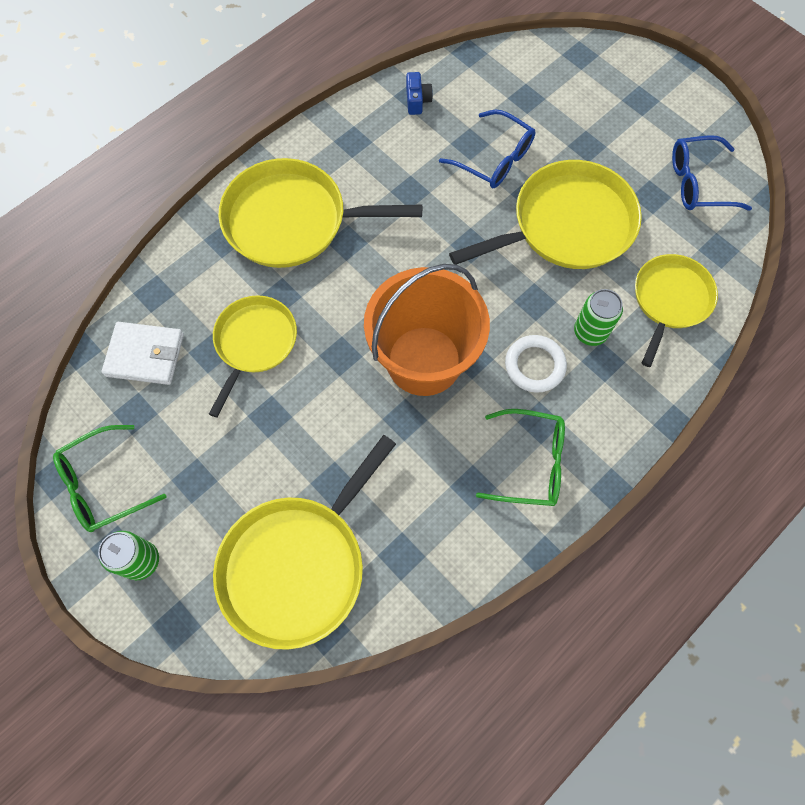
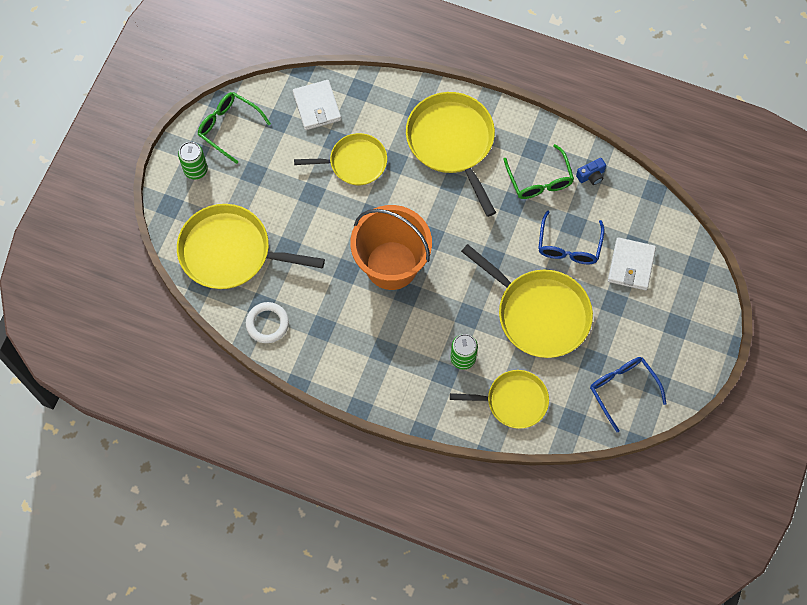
camera: 65 degrees right, 0 degrees up
(531, 463) = (353, 355): green glasses -> green glasses (539, 180)
(534, 365) = (421, 333): white ring -> white ring (267, 324)
(548, 110) = (631, 265): none -> white wallet

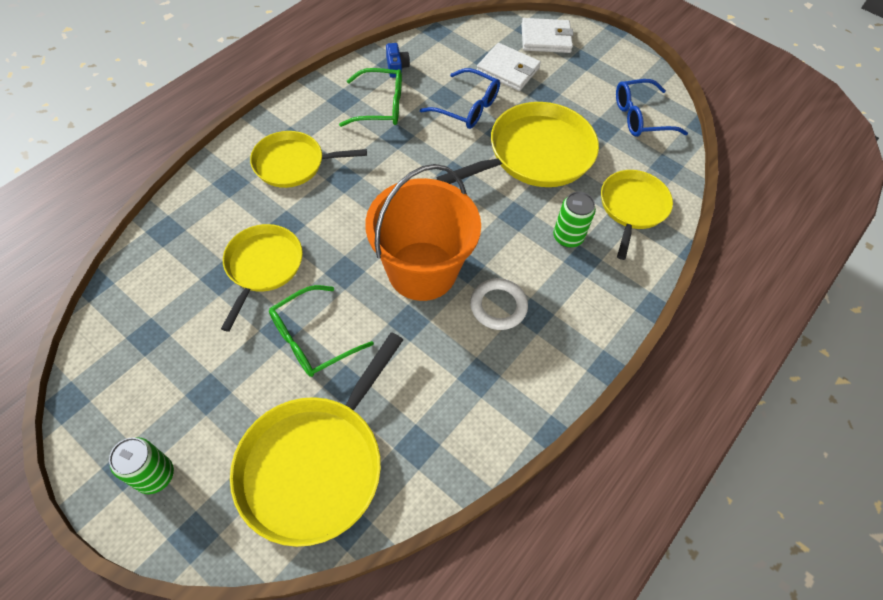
camera: 75 degrees left, 10 degrees down
(228, 127) = (115, 405): green glasses -> green glasses (312, 339)
(267, 324) = (448, 446): white ring -> white ring (498, 306)
(317, 106) = (157, 284): white wallet -> white wallet (546, 38)
(452, 142) = (293, 164): yellow pan -> yellow pan, size x0.64

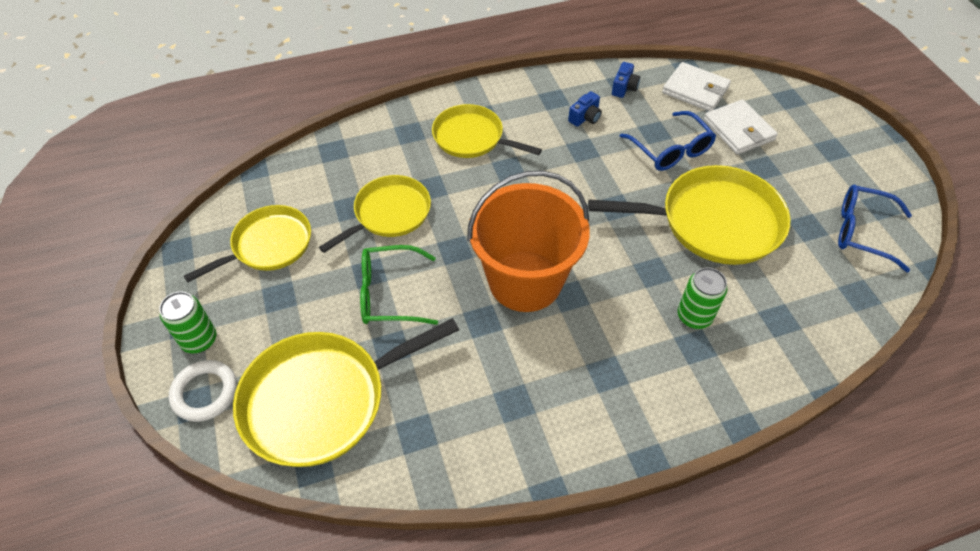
camera: 35 degrees right, 5 degrees down
(381, 106) = (585, 117): green glasses -> blue camera
(498, 306) = (577, 348): white ring -> white ring (205, 393)
(546, 38) = (802, 114): white wallet -> white wallet (695, 90)
(632, 207) = (788, 319): yellow pan -> yellow pan (269, 245)

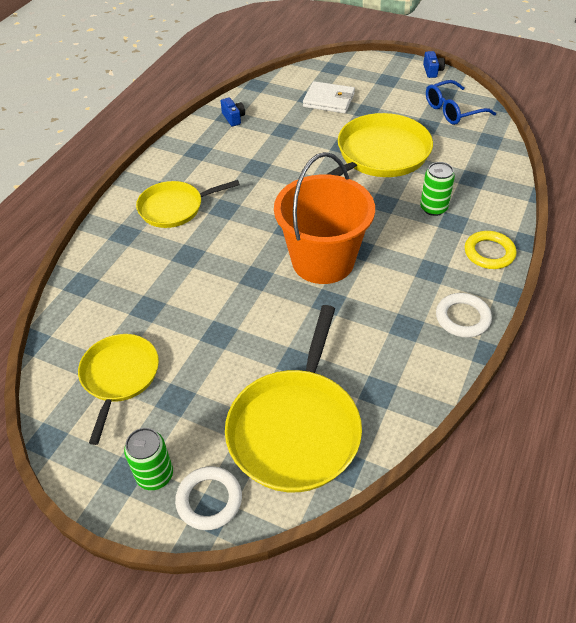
camera: 45 degrees left, 5 degrees down
(389, 213) = (182, 290): yellow pan -> none
(389, 294) = (250, 334): green glasses -> none
(573, 442) = (462, 318): none -> white ring
(585, 117) = (233, 149): blue camera -> blue camera (432, 71)
(671, 150) = (307, 134): blue glasses -> none
(688, 406) = (489, 253): none -> yellow ring
(695, 90) = (277, 94): white wallet -> none

